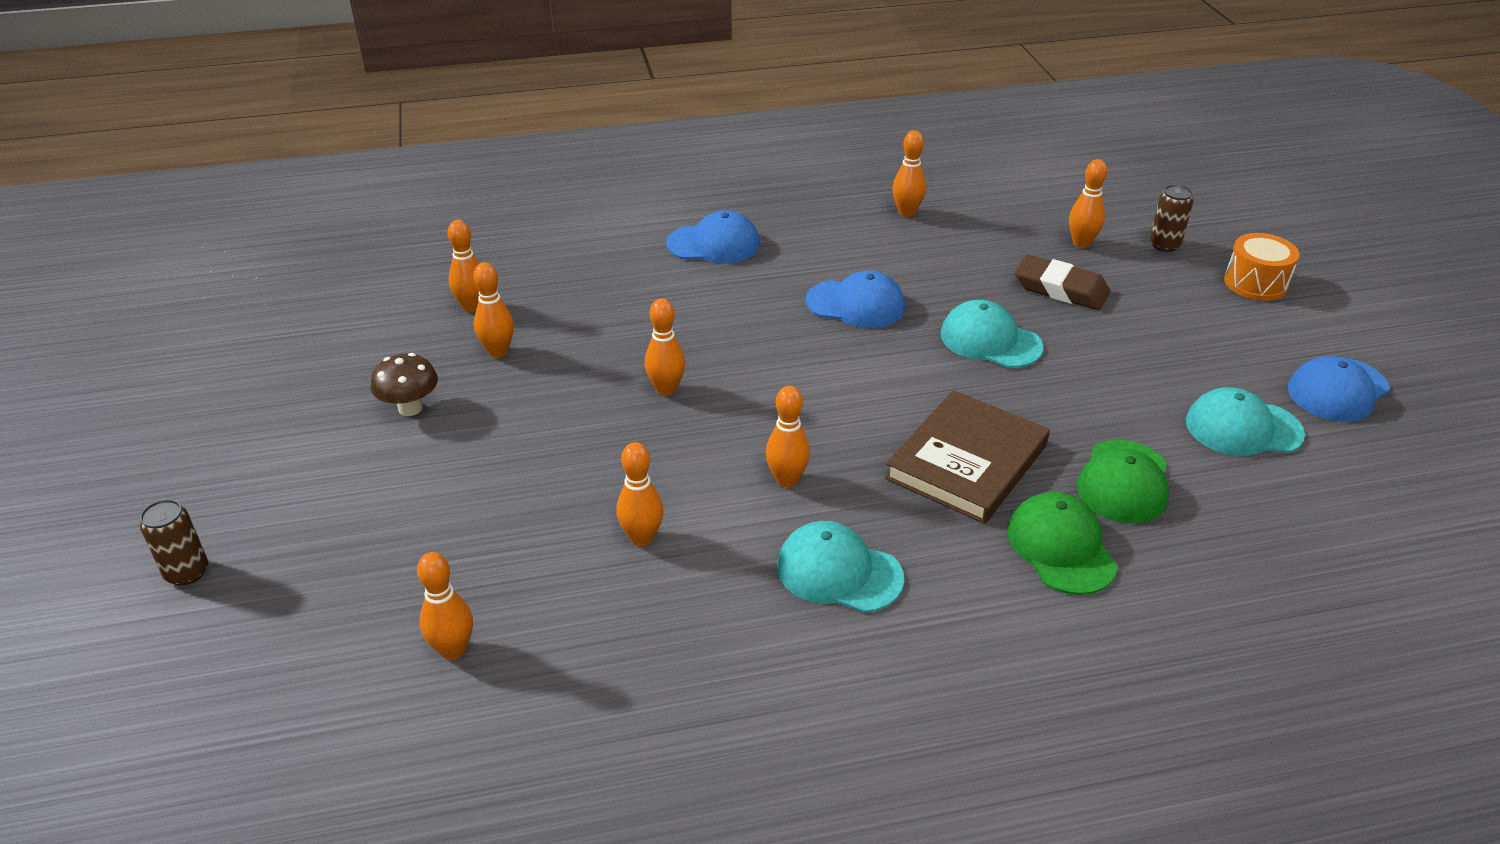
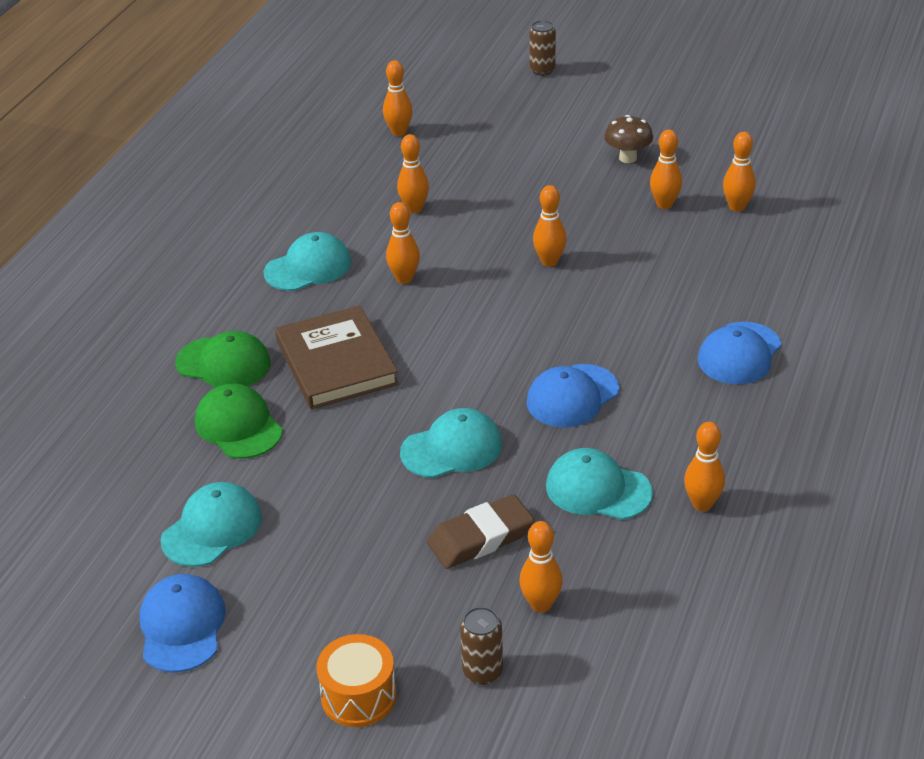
camera: 125 degrees right, 0 degrees up
(946, 257) = (598, 489): none -> turquoise cap

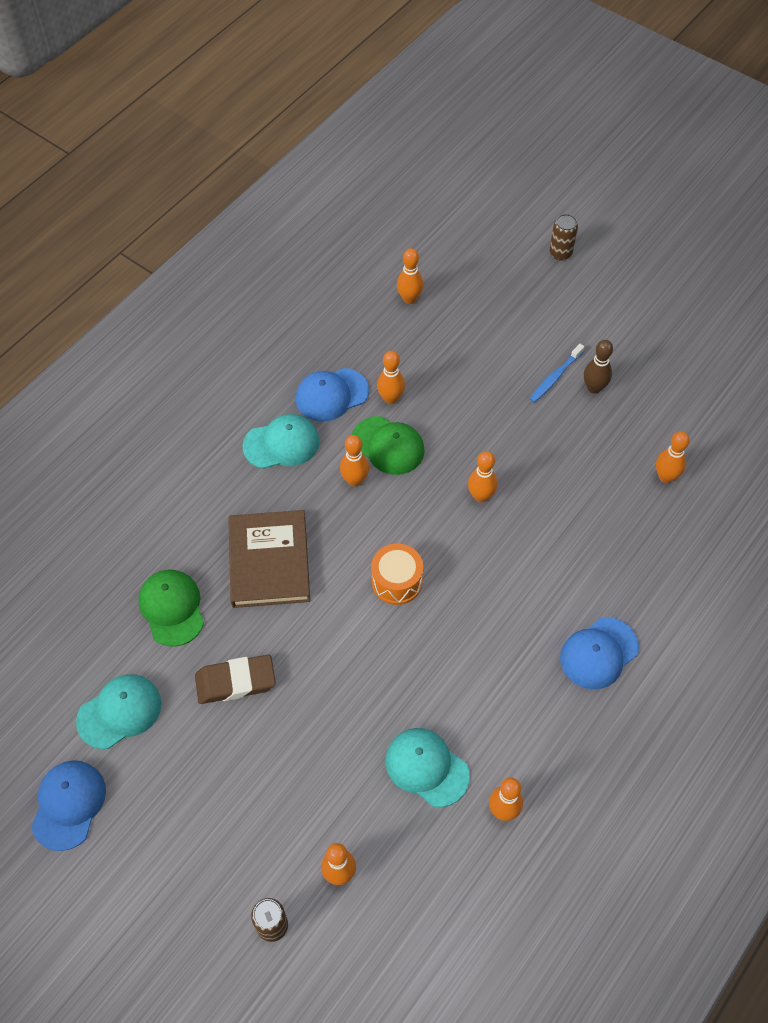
camera: 15 degrees right, 20 degrees up
(223, 363) = (181, 534): green cap -> green cap (388, 446)
(358, 696) = (174, 918): orange drum -> orange drum (396, 581)
(452, 448) = (328, 686): turquoise cap -> none
(480, 538) = (317, 789): brown eraser -> brown eraser (235, 682)
(572, 396) = (443, 658): blue cap -> blue cap (331, 395)
(583, 158) = (555, 377): none -> blue toothbrush
(628, 158) = (594, 388): brown mushroom -> brown bowling pin
(664, 204) = (604, 455): orange bowling pin -> none

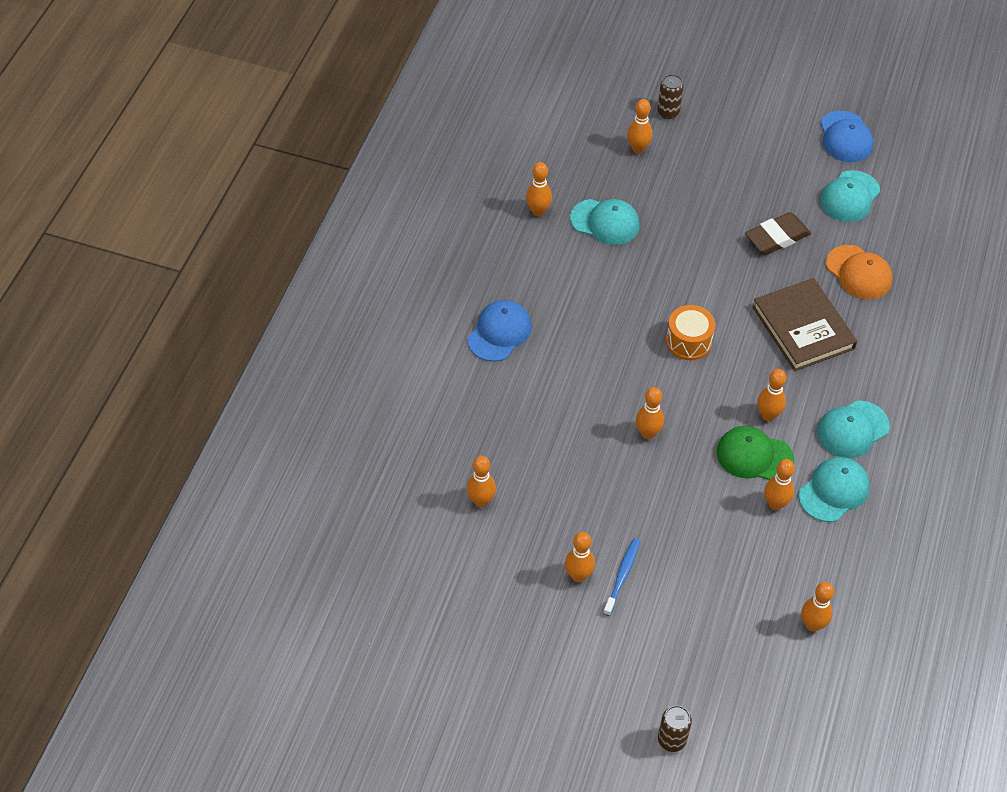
camera: 160 degrees right, 5 degrees down
(172, 608) = (858, 272): green cap -> orange cap
(331, 395) = (834, 491): blue cap -> turquoise cap
(594, 388) = (578, 575): brown bowling pin -> orange bowling pin

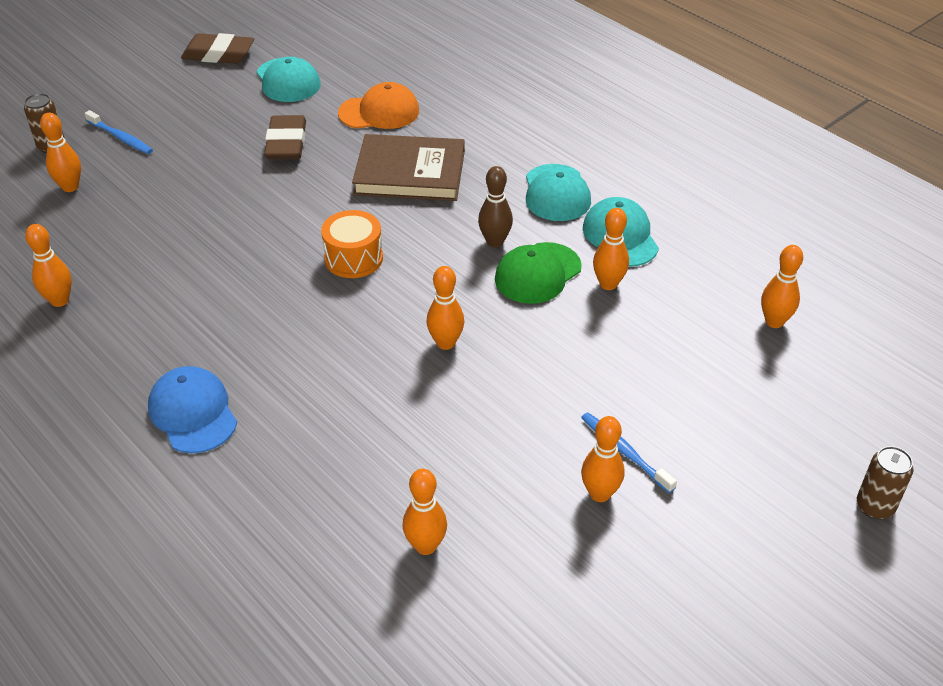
camera: 60 degrees left, 10 degrees down
(605, 222) = (135, 253): turquoise cap -> none
(706, 142) = (121, 138): none -> blue toothbrush
(768, 415) = (495, 242): orange bowling pin -> brown bowling pin
(845, 137) = (218, 54): blue cap -> brown eraser

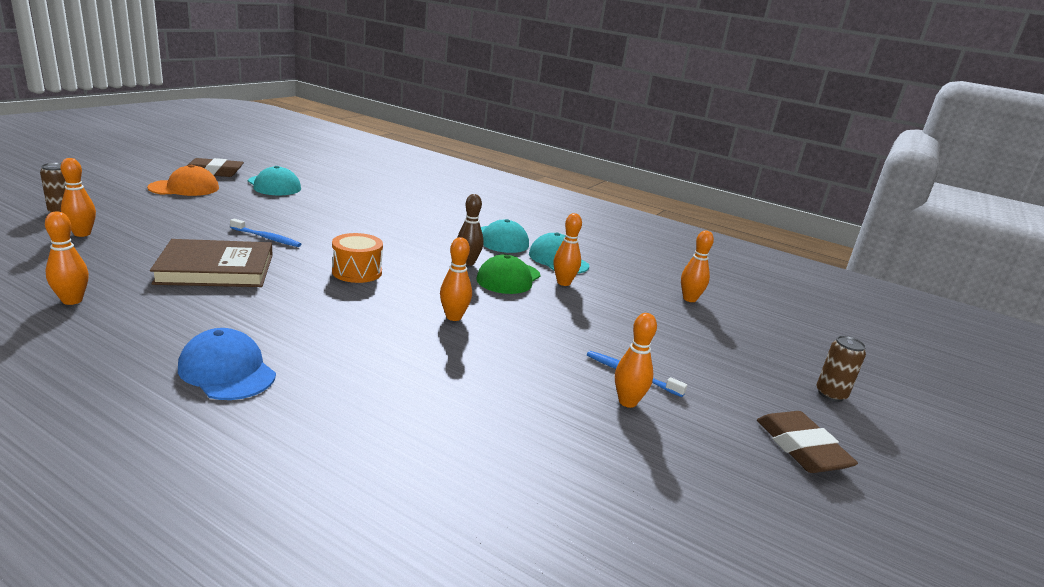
camera: 20 degrees left, 20 degrees down
(121, 138) = (131, 209): blue toothbrush -> blue toothbrush (267, 238)
(286, 143) = (281, 214): brown eraser -> brown eraser (801, 448)
(379, 112) = (352, 201): orange cap -> orange cap (184, 188)
(410, 173) = (387, 229): brown book -> brown book (216, 269)
(425, 546) = (494, 452): orange bowling pin -> none

